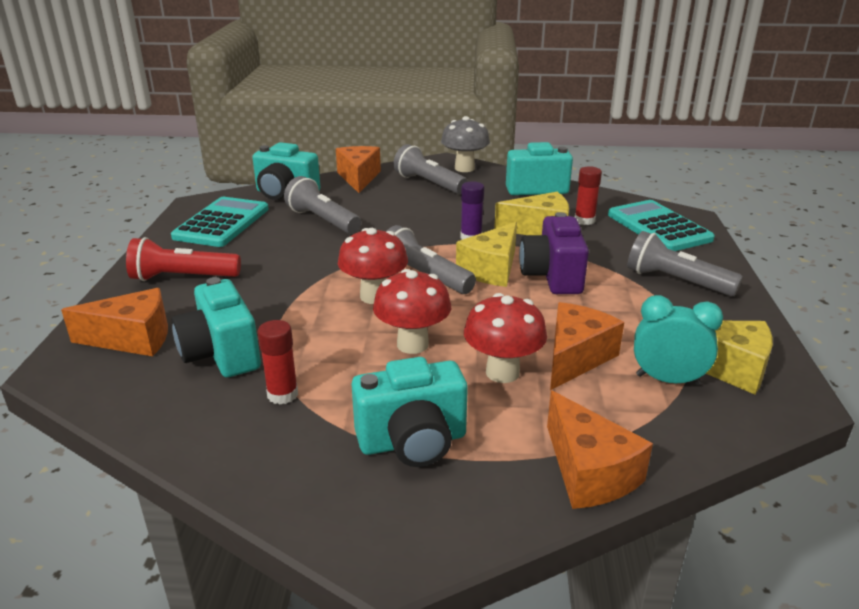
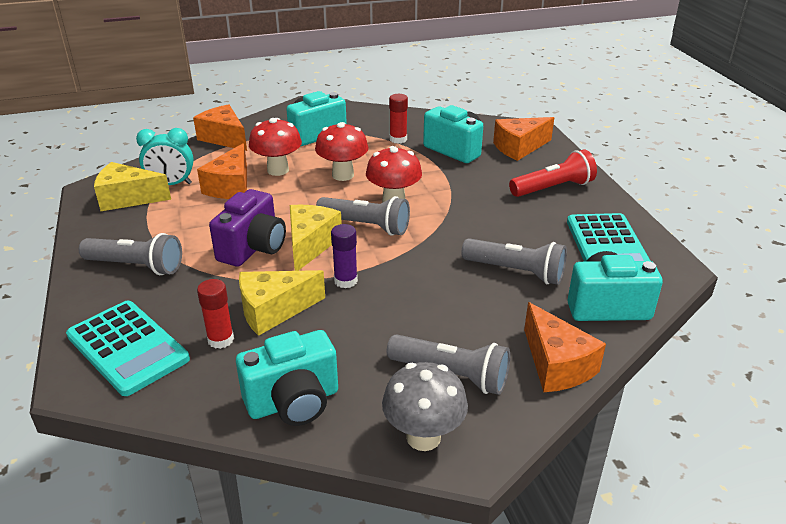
camera: 160 degrees right, 5 degrees up
(552, 277) = (253, 248): purple camera -> purple camera turned 45 degrees clockwise

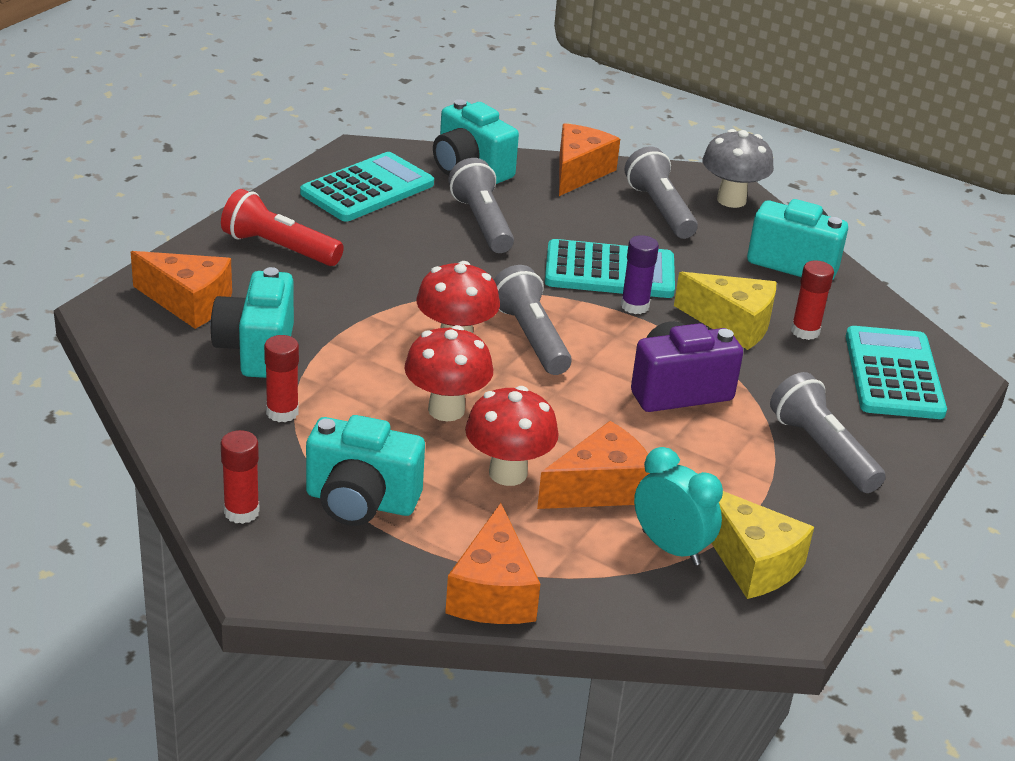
camera: 135 degrees left, 0 degrees up
(310, 245) = (616, 356): yellow cheese -> none
(347, 112) = (241, 512): none -> red glue stick
(396, 294) = (609, 271): none -> turquoise calculator

